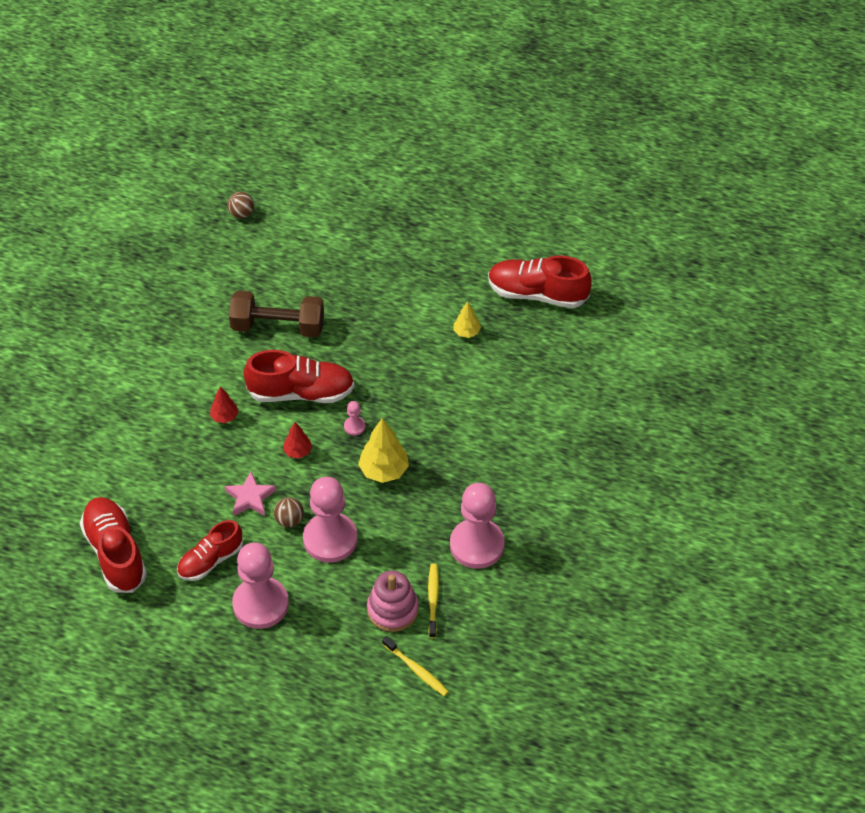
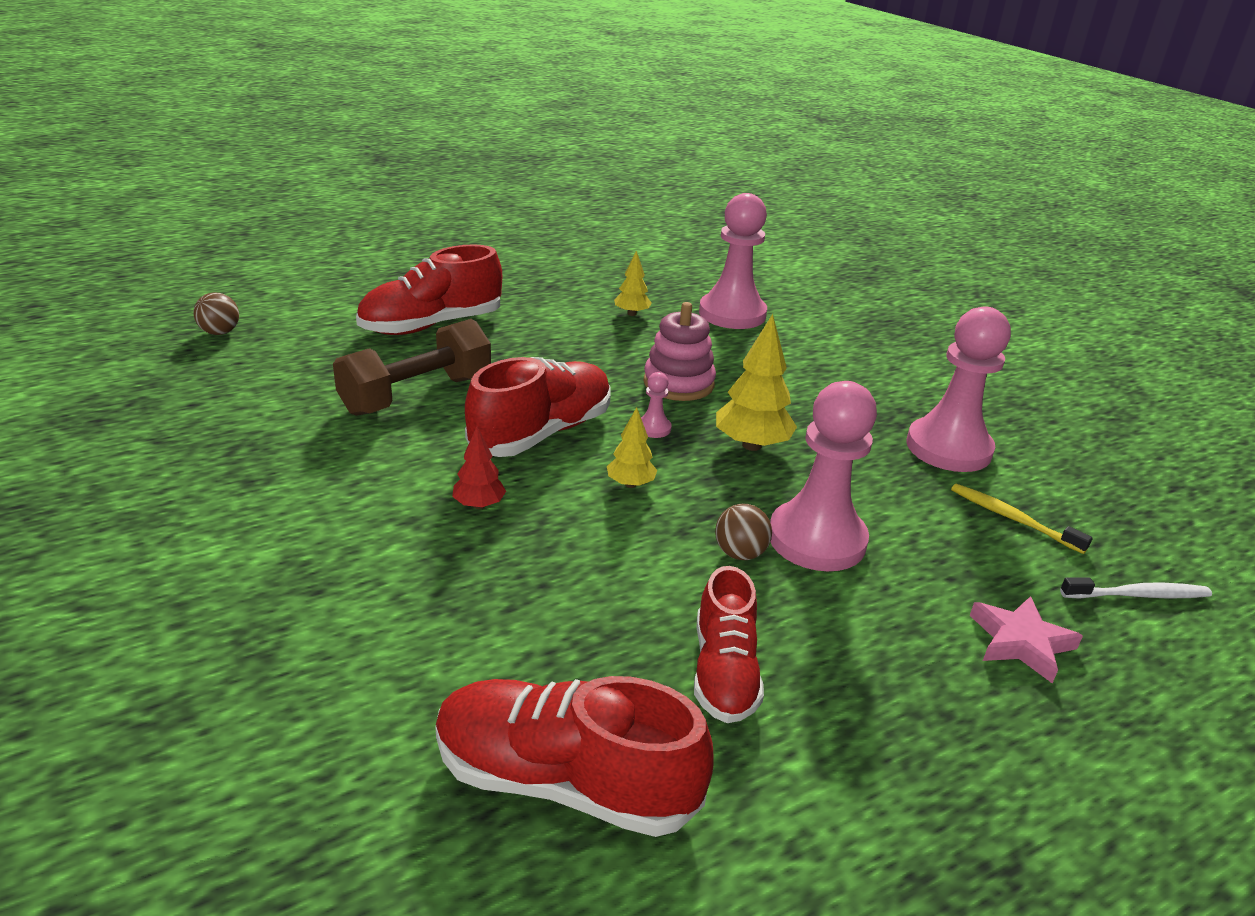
camera: 50 degrees left, 20 degrees down
(250, 497) = (652, 563): pink star -> pink star (1021, 642)
(260, 604) = (875, 671): pink pawn -> pink pawn (732, 314)
(298, 452) = (630, 484): red tree -> yellow tree
(392, 610) = (1002, 557): pink stacking toy -> pink stacking toy (678, 383)
(416, 670) = (1138, 595): yellow toothbrush -> white toothbrush
(537, 294) = (645, 268): red shoe -> red shoe (431, 325)

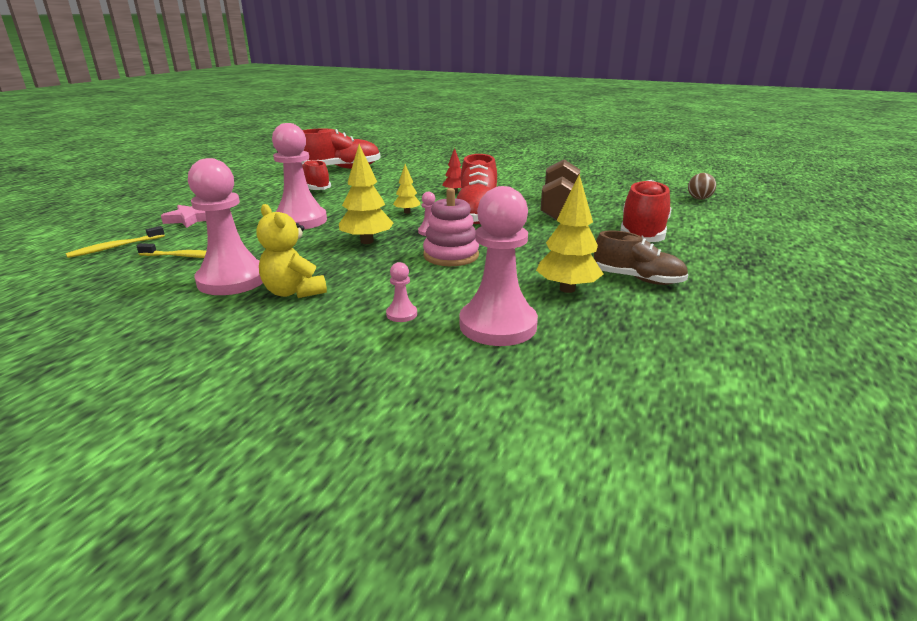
camera: 145 degrees right, 5 degrees down
(558, 298) = (637, 279): none -> brown shoe
(631, 314) = (567, 289): yellow tree -> yellow tree, size x1.72
(740, 553) = (332, 209): brown ball -> none
(797, 348) = (401, 314): none -> pink pawn
(883, 405) = (294, 292): none -> yellow teddy bear
(1138, 595) = (115, 247): white toothbrush -> yellow toothbrush

